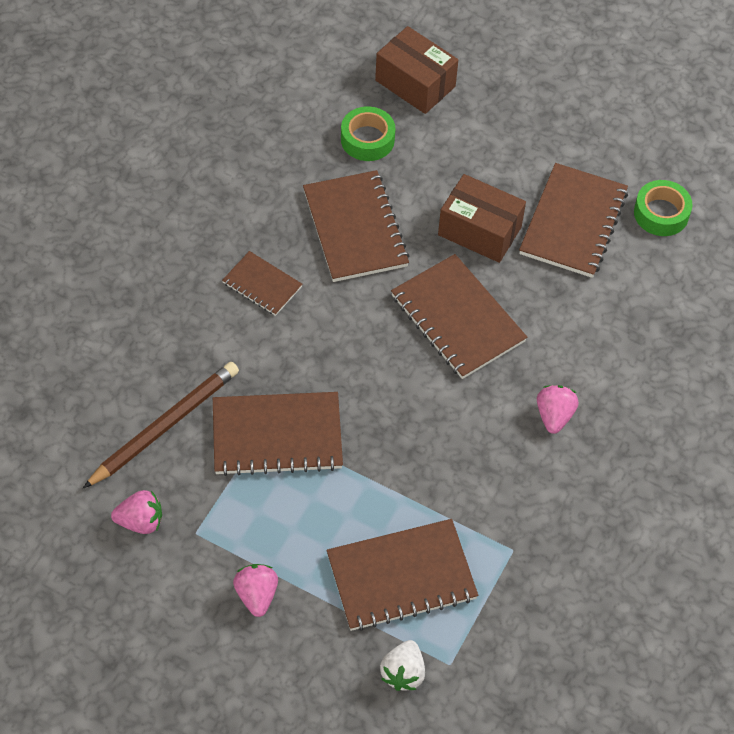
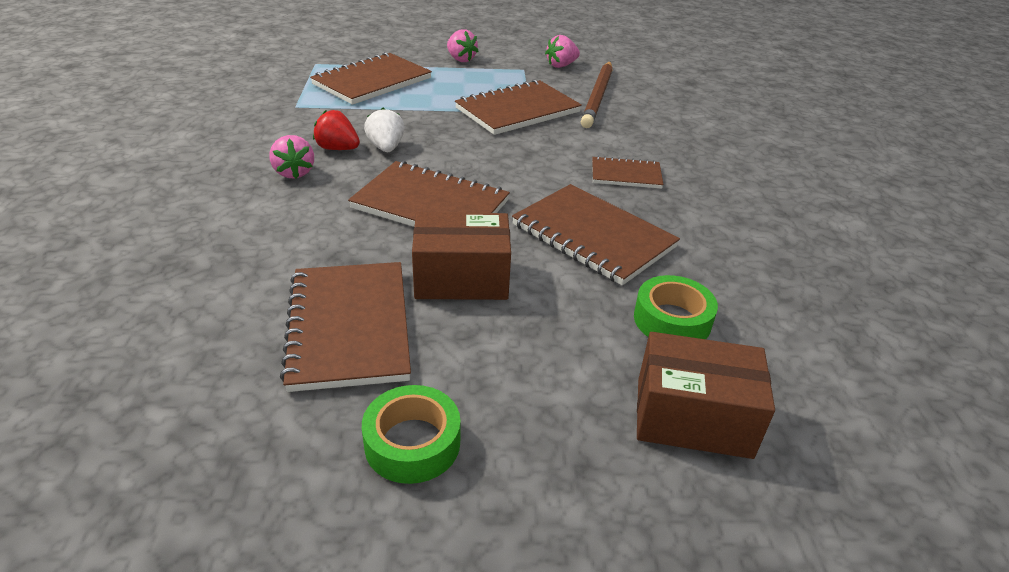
camera: 150 degrees right, 20 degrees down
(403, 673) = (344, 56): white strawberry -> white strawberry (386, 148)
(500, 440) = (338, 149): none -> red strawberry
(661, 213) = (220, 385): green tape -> green tape (412, 443)

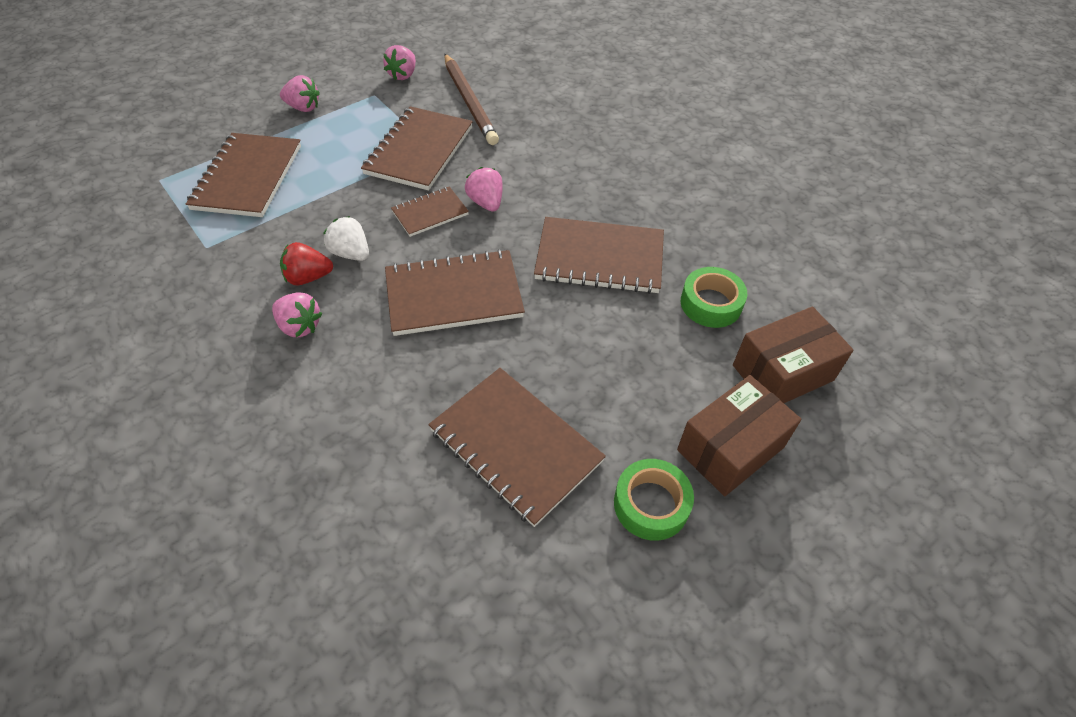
camera: 35 degrees left, 15 degrees up
(461, 278) = (548, 353): brown box -> brown box (730, 449)
(533, 160) = (486, 202): none -> pink strawberry
(626, 175) = (568, 182): brown notebook -> brown notebook (430, 213)

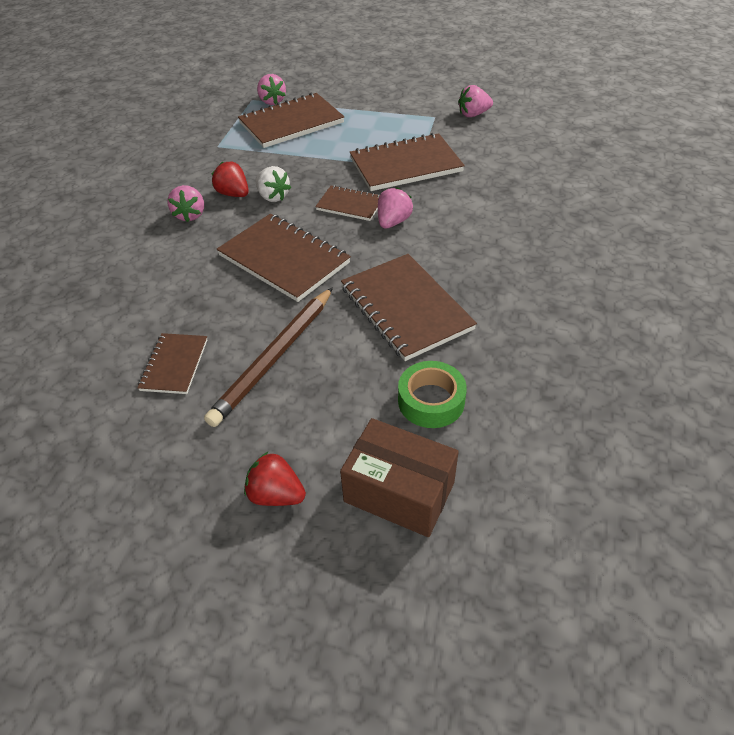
camera: 55 degrees right, 5 degrees down
(303, 108) = (381, 102): pink strawberry -> pink strawberry (272, 101)
(351, 253) = (273, 196): white strawberry -> white strawberry turned 135 degrees clockwise
(469, 102) = (490, 155): brown pencil -> brown pencil (274, 357)
(515, 446) = (174, 365): brown notebook -> brown notebook, size x0.56
(651, 504) = (178, 469): green tape -> none
(730, 449) = (276, 494): brown box -> red strawberry

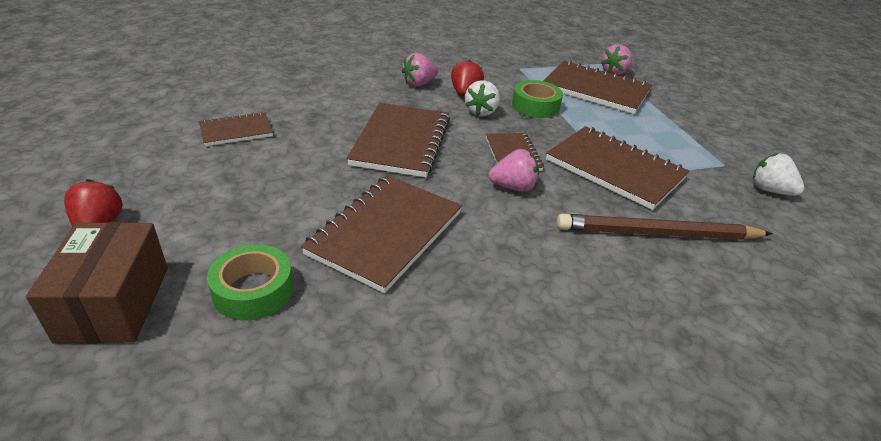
camera: 55 degrees right, 10 degrees down
(274, 357) = (269, 175): brown pencil -> brown pencil (657, 233)
(289, 164) = (535, 106): none -> green tape
(473, 114) = (769, 190): pink strawberry -> white strawberry

